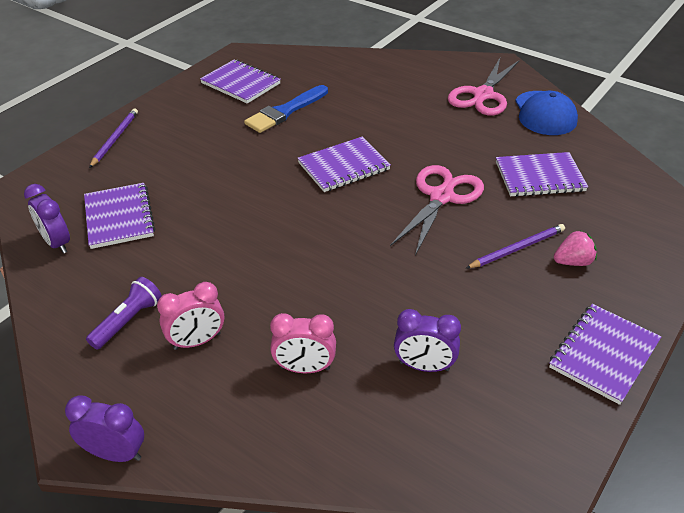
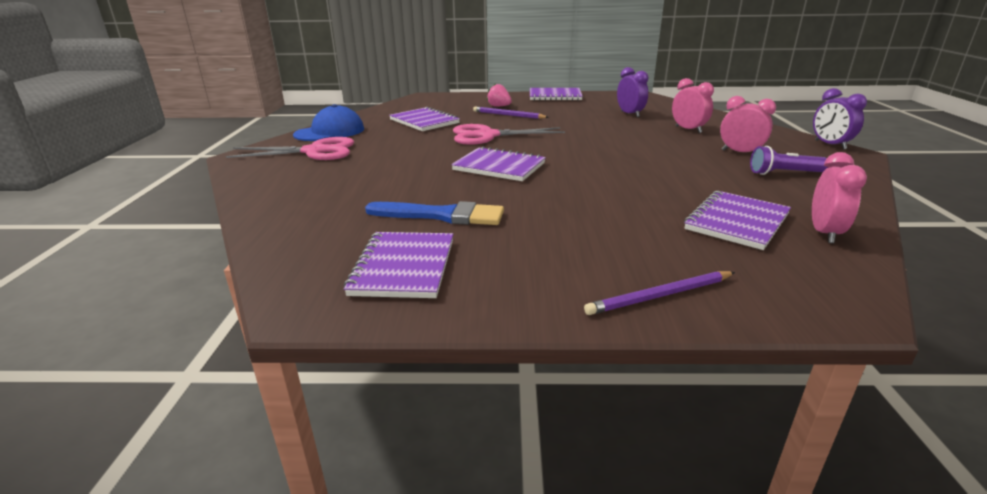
camera: 125 degrees left, 15 degrees down
(57, 243) = (824, 233): purple clock -> pink clock

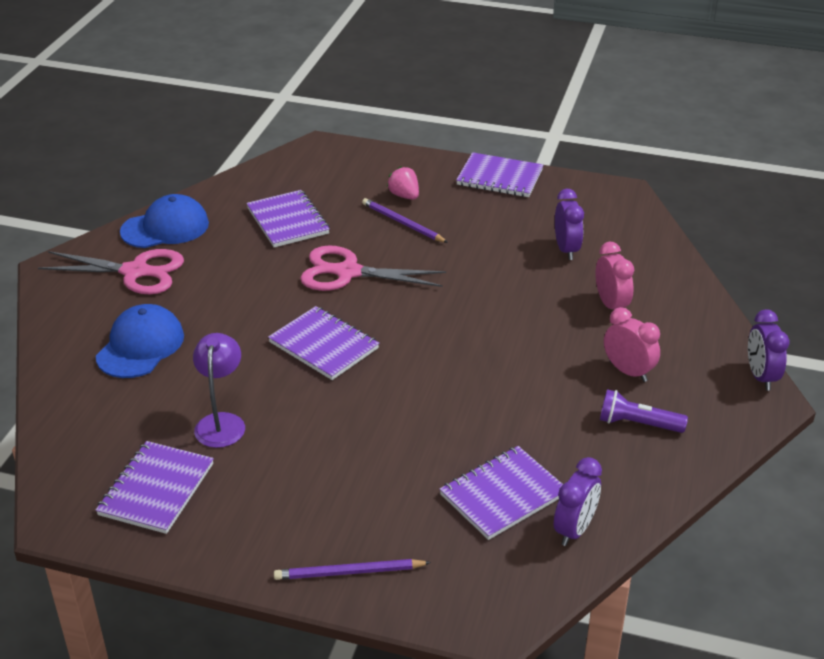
camera: 15 degrees right, 10 degrees up
(338, 184) = (140, 346): none -> blue cap
(442, 215) = (221, 422): blue brush -> purple lamp
(824, 233) = (574, 530): pink clock -> purple clock

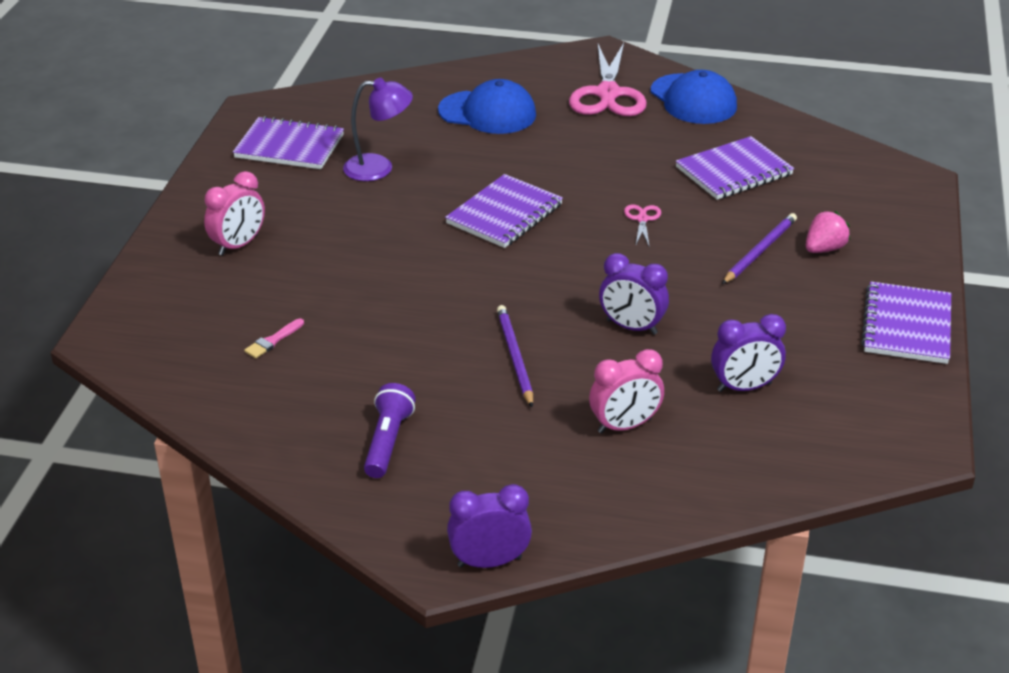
camera: 85 degrees right, 0 degrees up
(348, 272) = (642, 219): pink scissors -> pink scissors, size x0.43
(349, 572) = (178, 253): purple pencil -> purple pencil (515, 357)
(503, 495) = (273, 341): purple notebook -> pink brush
(574, 530) = (218, 389): purple clock -> purple clock (631, 327)
(628, 371) = (486, 437): pink clock -> pink clock (238, 245)

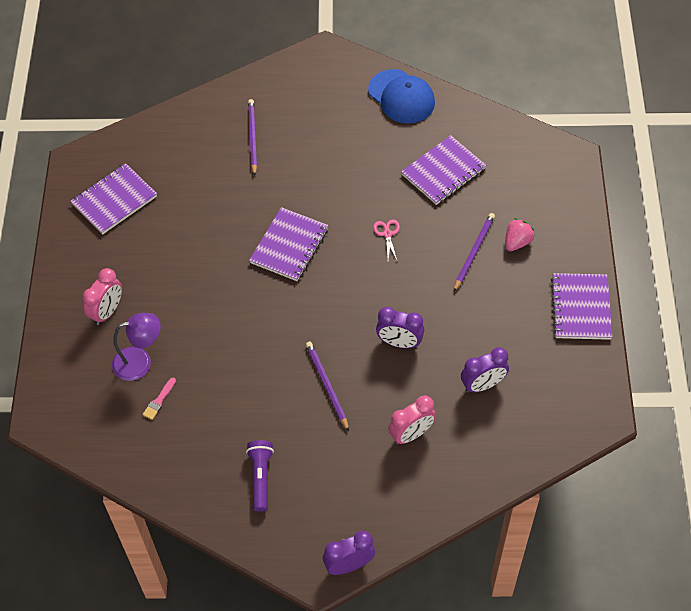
camera: 10 degrees left, 20 degrees up
(289, 146) = (114, 200): purple notebook -> purple notebook turned 45 degrees counterclockwise
(379, 168) = (187, 212): purple lamp -> purple lamp (140, 362)
(487, 113) = (252, 137): blue cap -> purple pencil
(608, 94) = (337, 101): pink scissors -> none

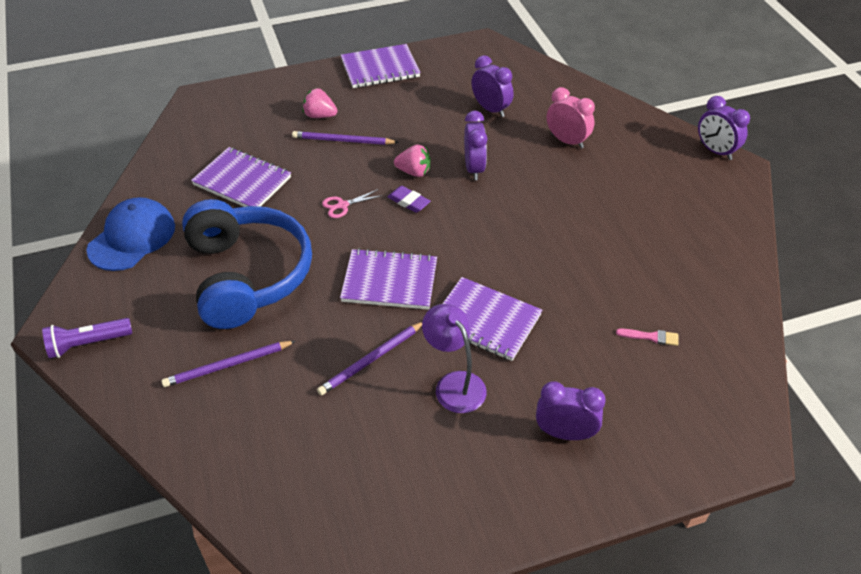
camera: 110 degrees left, 10 degrees down
(107, 311) = (565, 433): pink clock -> purple clock
(114, 200) = (384, 495): purple notebook -> purple notebook (485, 321)
(140, 362) = (614, 372): purple lamp -> purple lamp (454, 384)
(261, 477) = (678, 228): purple flashlight -> purple flashlight (88, 344)
(327, 385) = (550, 207): purple pencil -> purple pencil (371, 360)
(332, 160) = (247, 275): none -> blue headphones
(374, 281) = (409, 201): none -> purple eraser
(411, 295) = (414, 172): none -> pink strawberry

